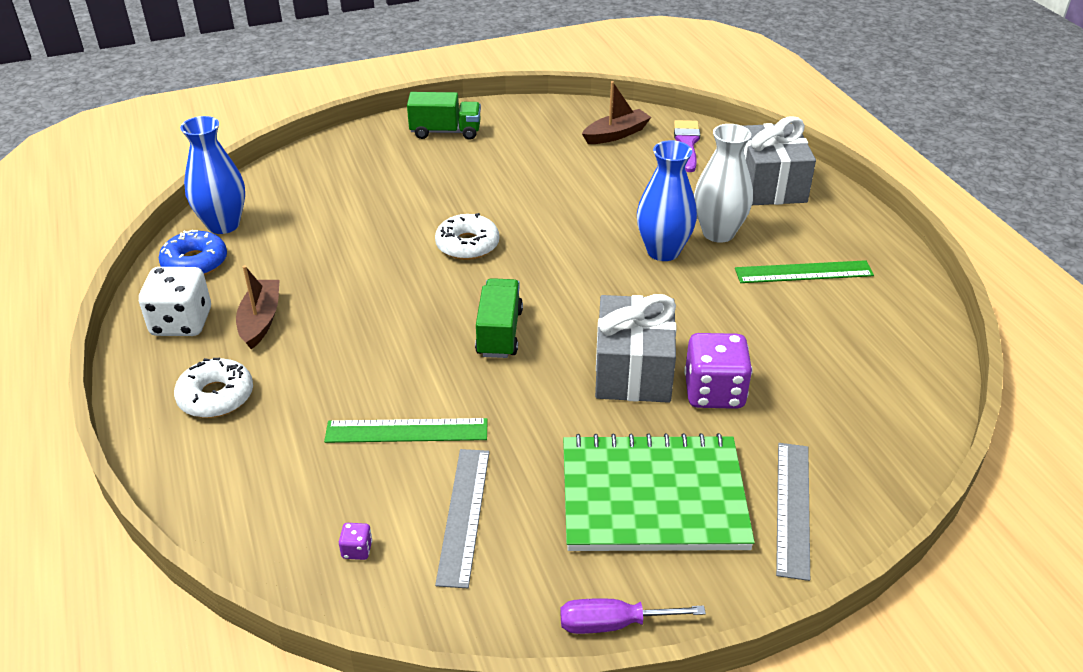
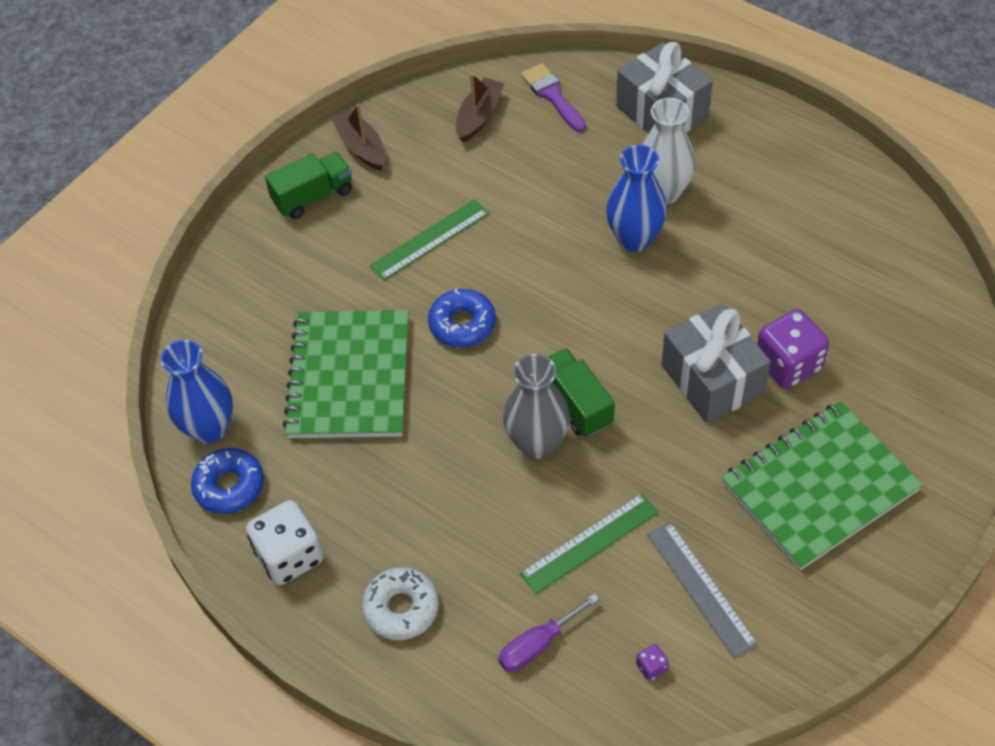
camera: 30 degrees left, 15 degrees up
(260, 320) = (359, 511): brown boat -> brown boat (361, 147)
(350, 239) = (349, 377): none -> green notebook
(440, 343) = (537, 443): none -> grey vase
(467, 245) = (462, 324): white donut -> blue donut
(613, 624) = (875, 607): purple screwdriver -> purple screwdriver (537, 645)
(793, 508) = (919, 436): grey ruler -> none
(803, 272) = (762, 200): green ruler -> green ruler (429, 239)

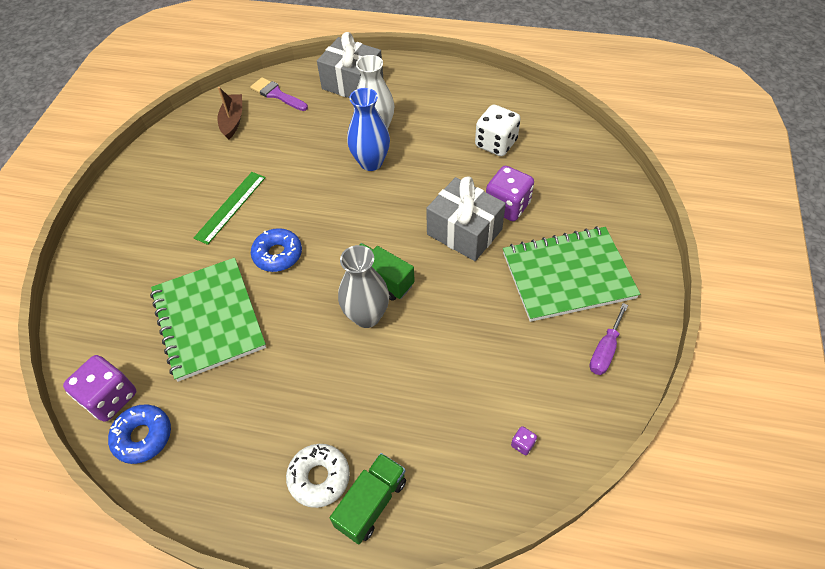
camera: 25 degrees left, 0 degrees up
(209, 428) = (110, 398): blue vase -> purple dice
(289, 556) = (213, 473): white dice -> white dice (496, 144)
(313, 196) = (133, 206): green truck -> green truck (371, 503)
(361, 147) = (156, 163): brown boat -> none
(537, 645) = (434, 462): purple screwdriver -> purple screwdriver (605, 350)
(590, 543) = (436, 372): green ruler -> none
(701, 588) = (527, 373): grey ruler -> none
(819, 487) = (568, 275): green notebook -> green notebook turned 45 degrees clockwise

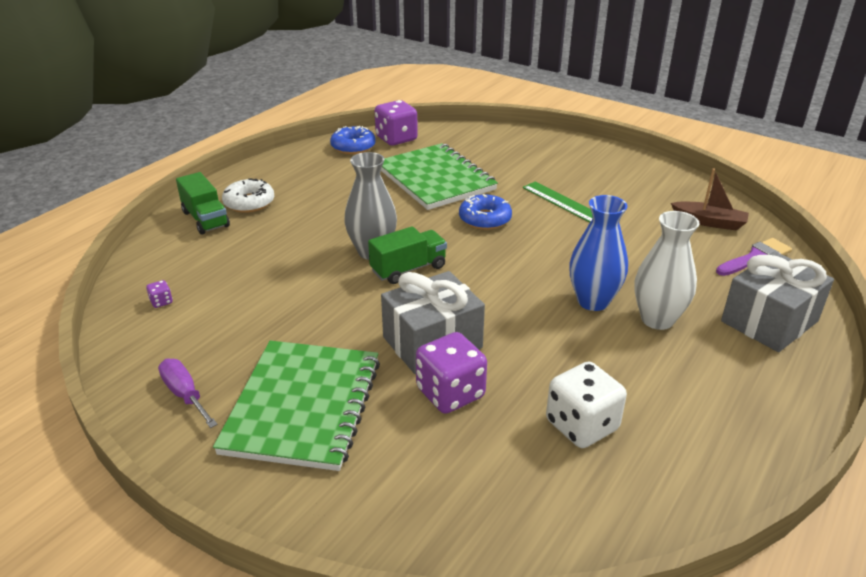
camera: 110 degrees right, 20 degrees down
(209, 319) = (435, 179): green notebook -> green notebook turned 60 degrees clockwise

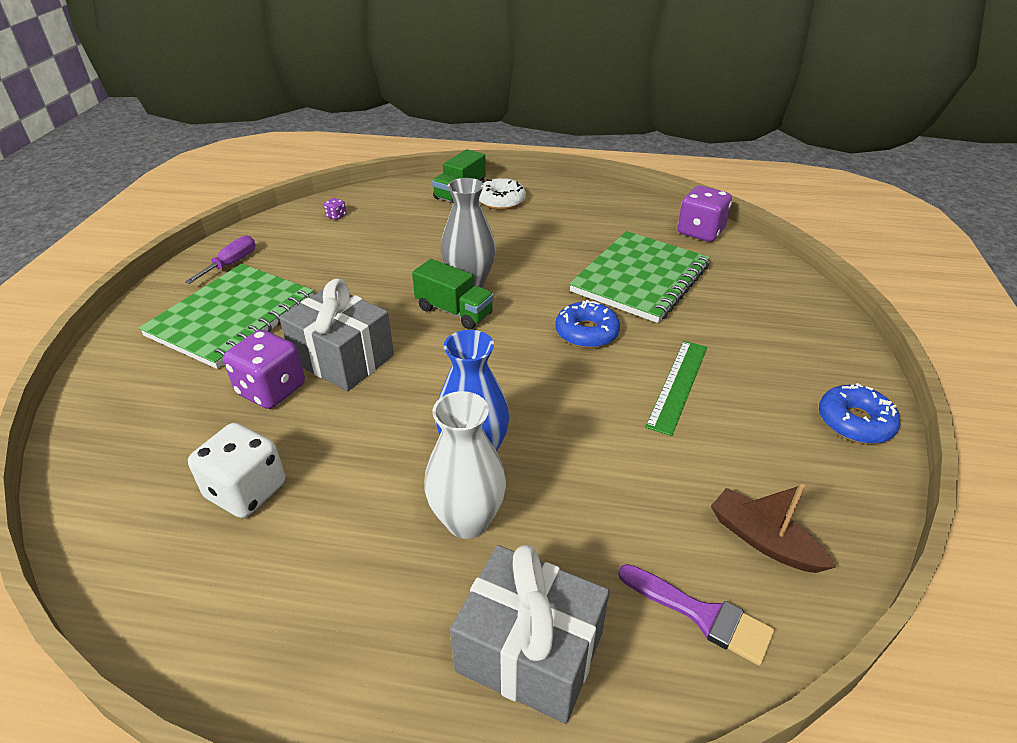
camera: 65 degrees right, 5 degrees up
(303, 406) = (232, 317): green notebook -> green notebook turned 45 degrees counterclockwise
(353, 147) = (654, 215): blue donut -> blue donut (855, 422)
(709, 222) = (763, 540): brown boat -> brown boat turned 135 degrees clockwise

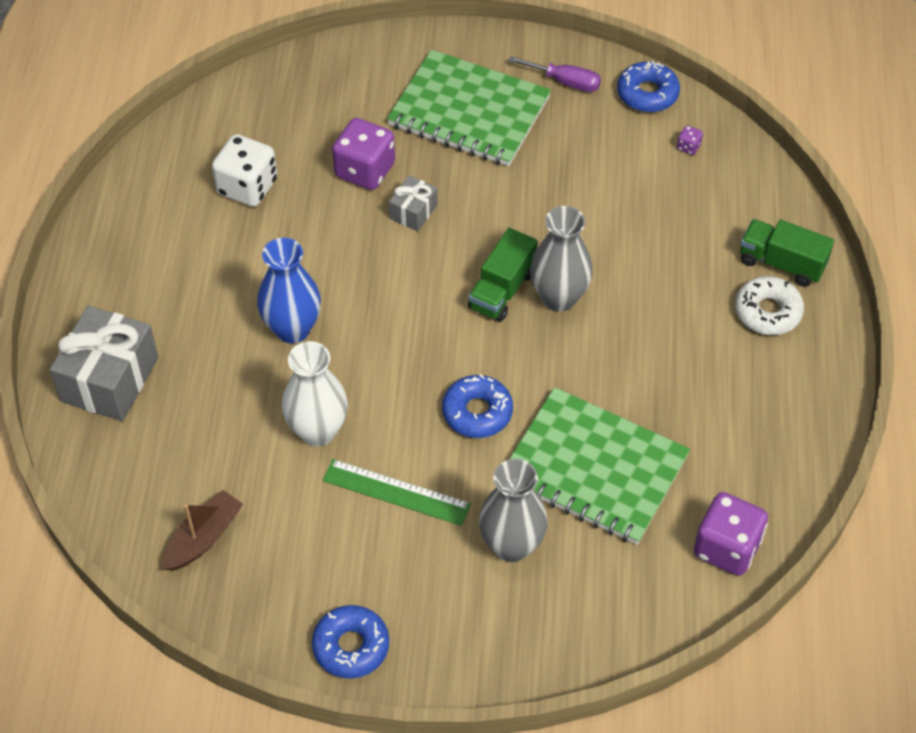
camera: 85 degrees right, 15 degrees up
(271, 228) = (647, 94): none -> blue donut
(342, 358) = (413, 212): grey gift -> grey gift, size x0.51
(467, 520) = (221, 332): white vase -> white vase (318, 431)
(702, 615) = (135, 486): purple brush -> none
(720, 322) = (511, 545): none -> grey vase

